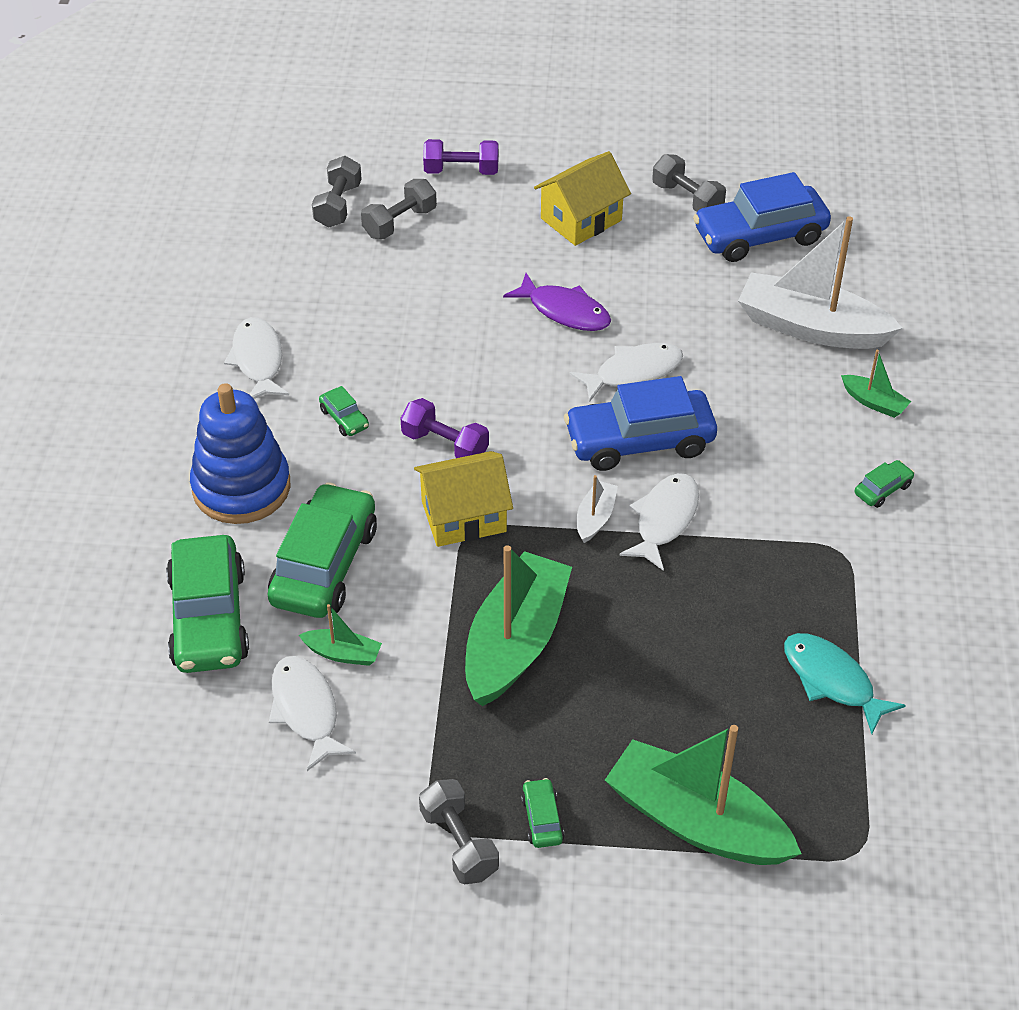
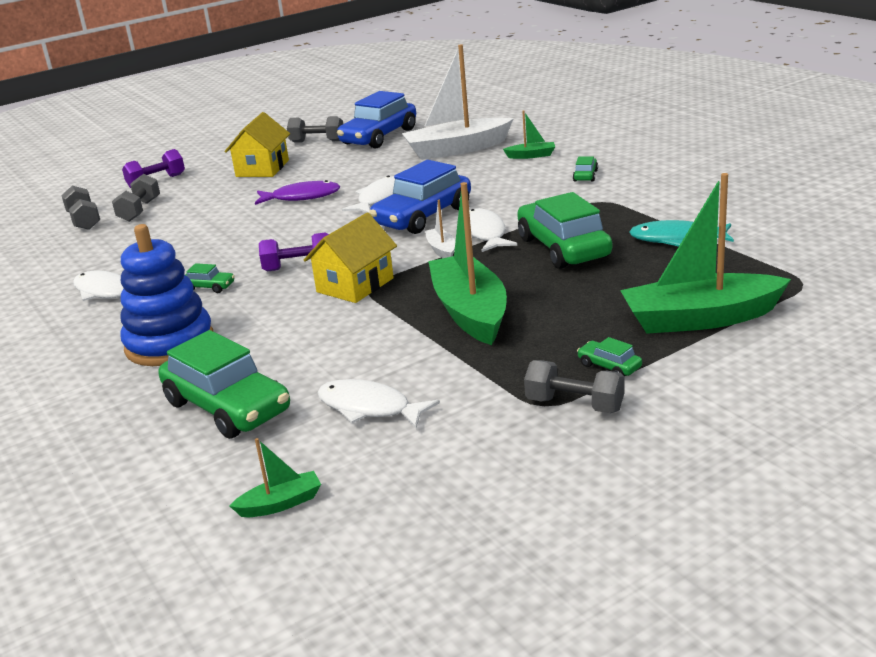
camera: 35 degrees left, 20 degrees down
(324, 565) = (285, 345): green car -> green car (563, 248)
(342, 653) = (357, 372): green boat -> green boat (280, 504)

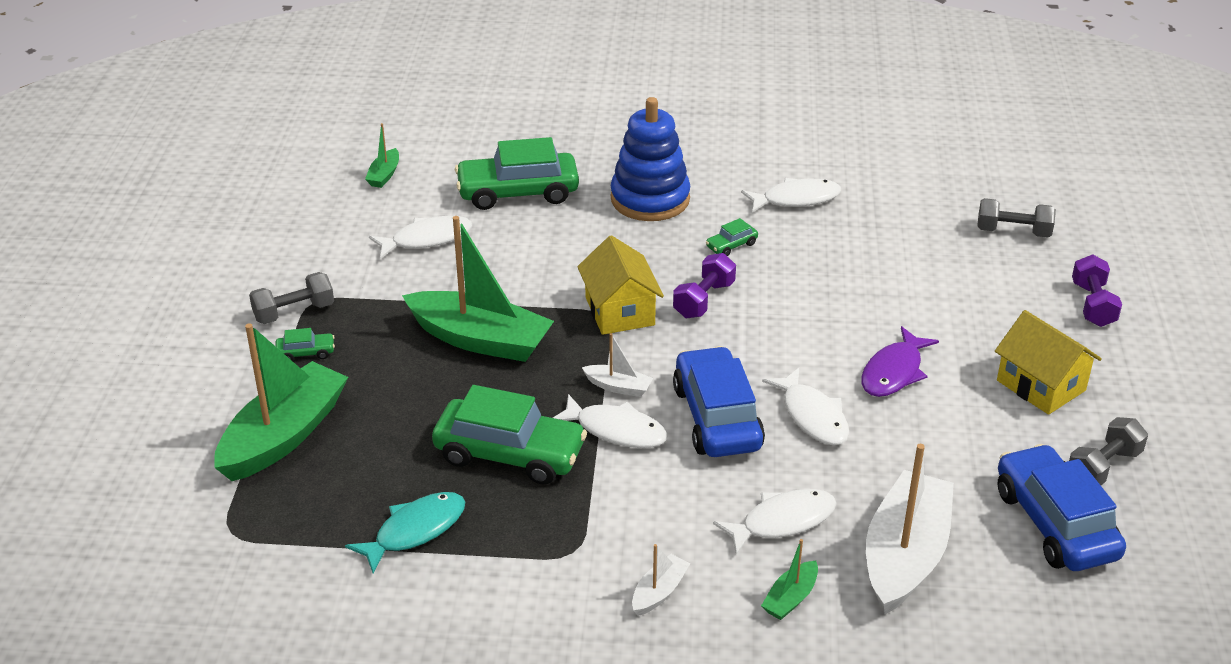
camera: 125 degrees right, 10 degrees up
(139, 210) = (999, 268): grey dumbbell -> none
(481, 174) = (782, 521): none -> white fish
(585, 176) = (659, 592): green car -> white boat

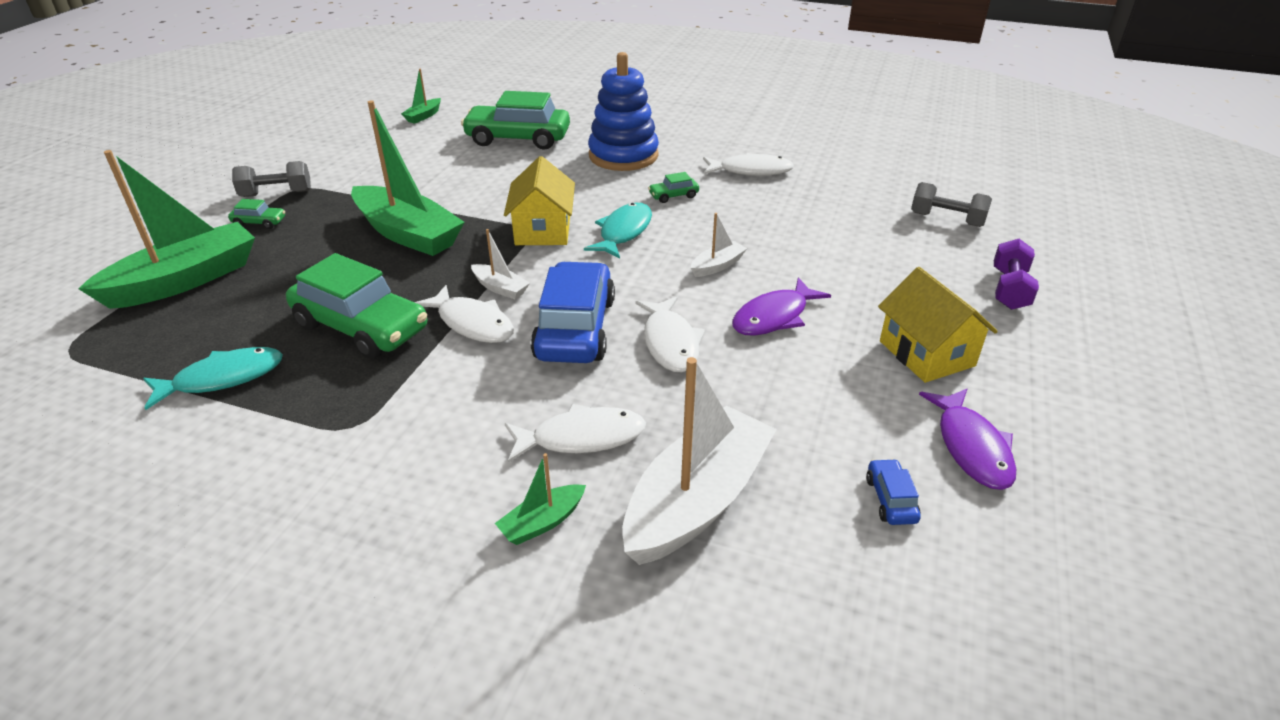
camera: 15 degrees right, 0 degrees up
(427, 239) = (422, 159): white fish -> none
(659, 592) = (407, 485): white boat -> white boat (717, 266)
(704, 300) = (623, 232): purple dumbbell -> turquoise fish
(1055, 523) = (890, 499): blue car -> blue car, size x0.43
(1103, 467) = (971, 447): grey dumbbell -> purple fish

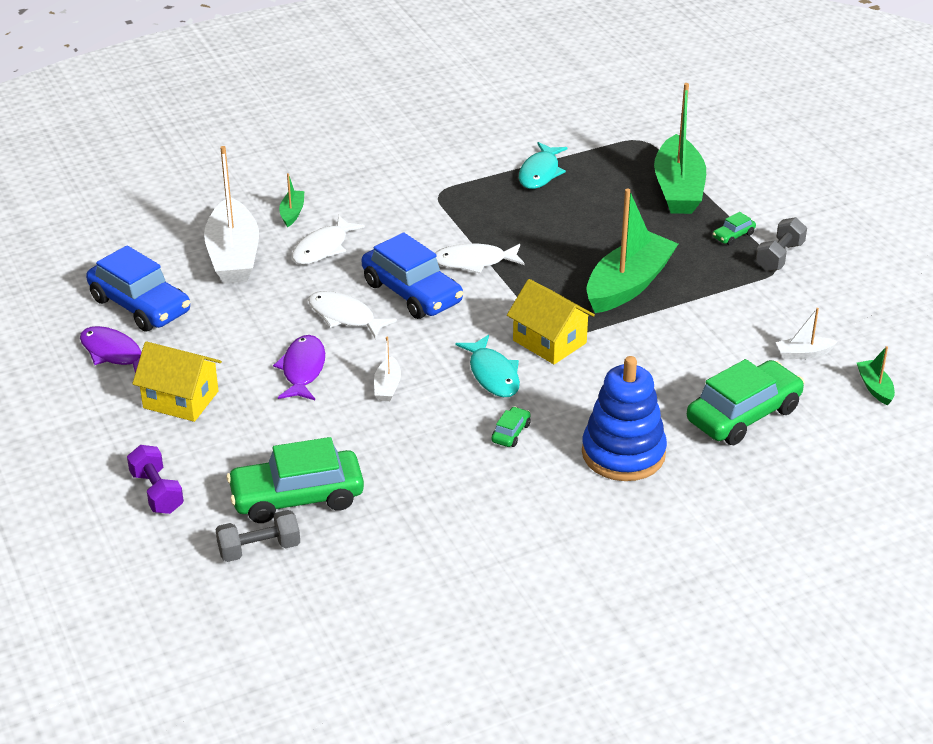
camera: 135 degrees right, 0 degrees up
(361, 327) = (528, 226): green car -> green car (297, 498)
(407, 234) = (628, 285): green boat -> green boat turned 135 degrees clockwise
(500, 288) = (498, 288): white boat -> white boat (804, 353)
(751, 171) = (490, 507): white fish -> none
(890, 499) = (140, 305): blue car -> blue car, size x2.35

